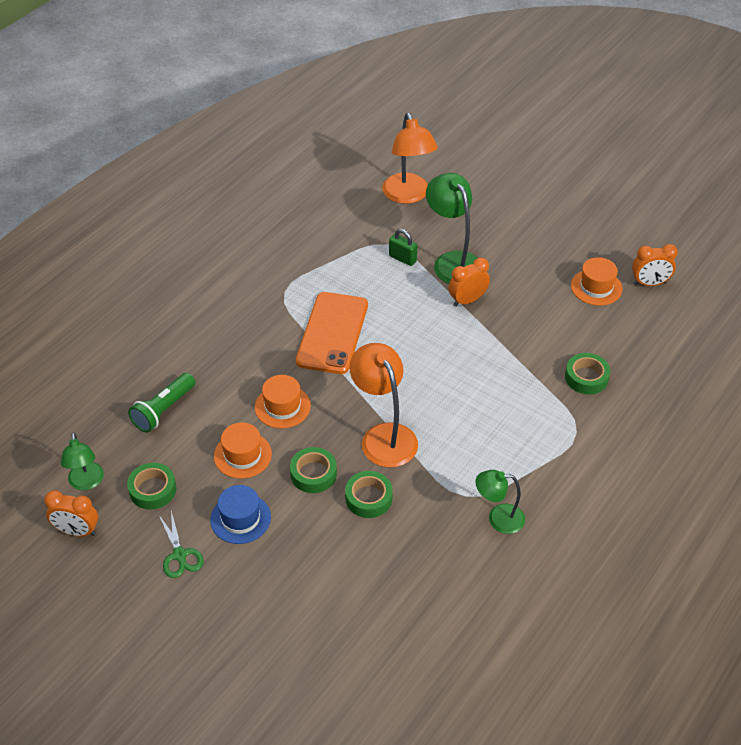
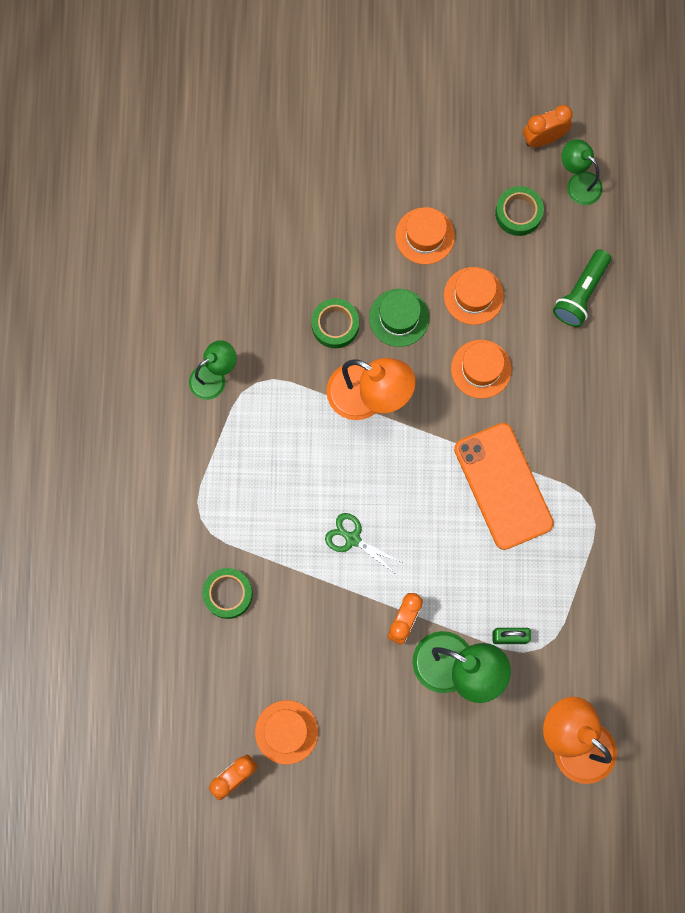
camera: 145 degrees right, 30 degrees up
(163, 410) = (581, 294): green flashlight -> green flashlight turned 150 degrees counterclockwise
(180, 555) = (444, 173): green scissors -> green scissors (352, 538)
(240, 518) = (425, 236): blue hat -> orange hat
(313, 474) = (399, 317): green tape -> green hat

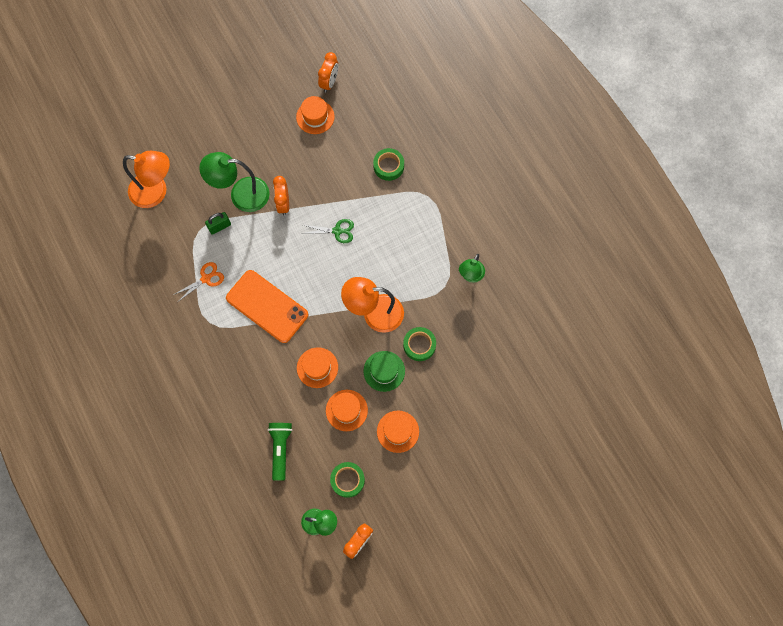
camera: 150 degrees right, 5 degrees down
(565, 571) = (206, 278): none -> orange scissors

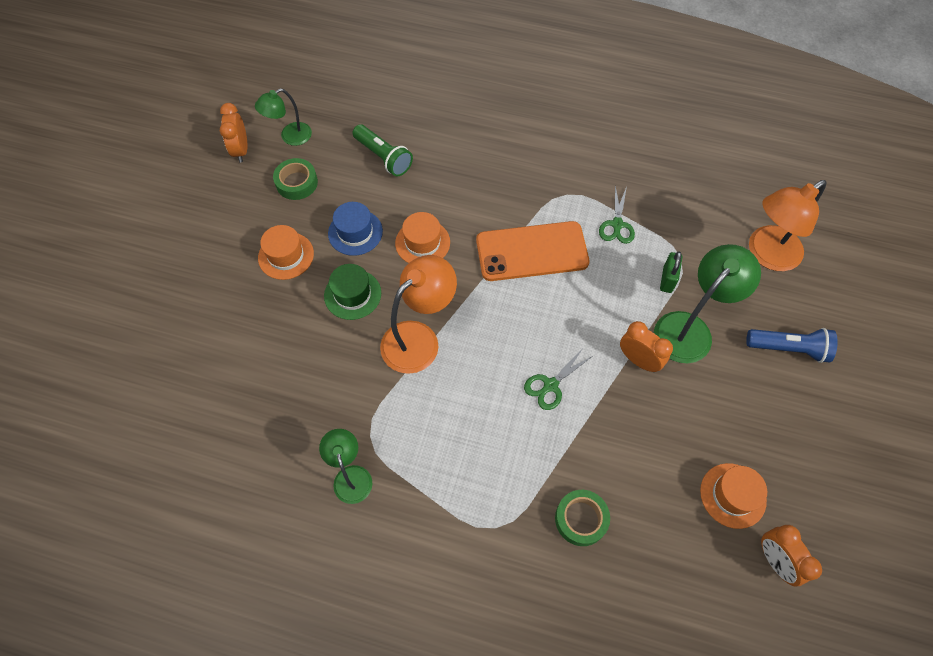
camera: 135 degrees right, 10 degrees down
(206, 278) = (617, 225): orange scissors -> green scissors
(210, 144) = (789, 348): none -> blue flashlight
(346, 410) = (355, 232): orange hat -> blue hat
(419, 345) = (339, 349): green tape -> none

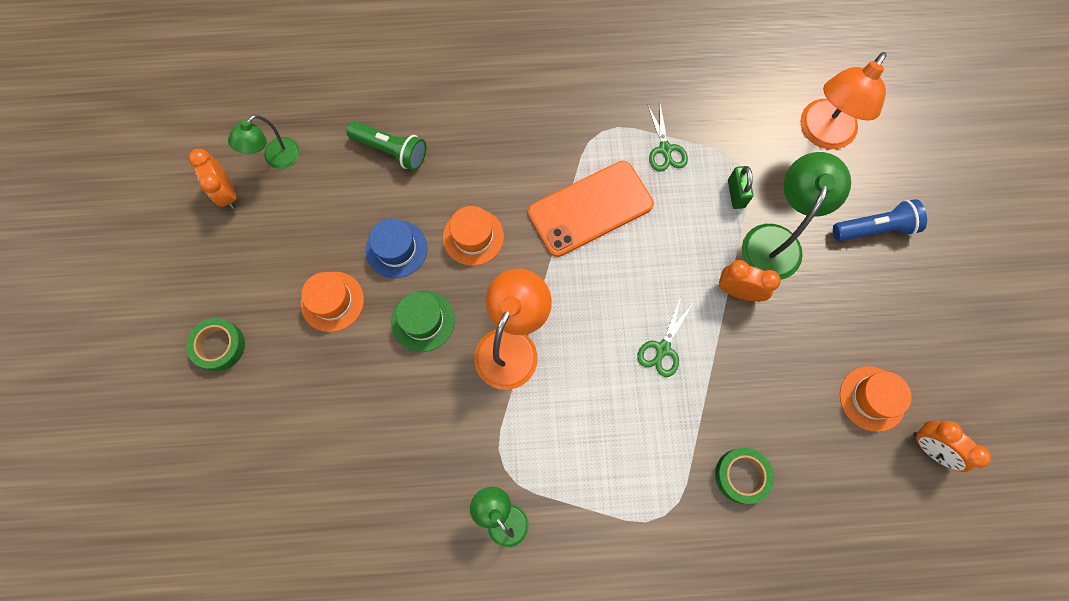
camera: 20 degrees left, 10 degrees up
(297, 183) = (307, 212): green tape -> green tape (219, 346)

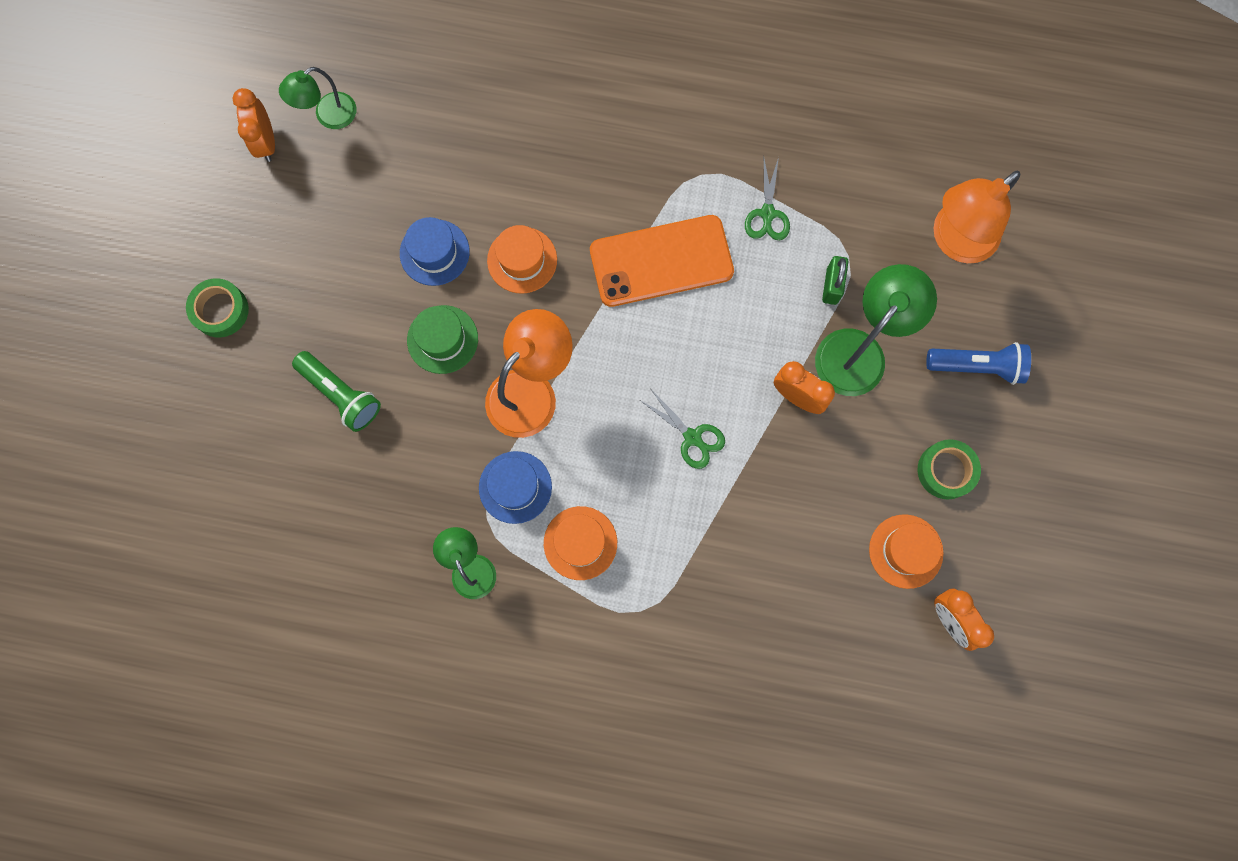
camera: 15 degrees right, 5 degrees up
(332, 301) = (351, 293): orange hat -> orange hat (580, 543)
(391, 151) = (457, 138): green flashlight -> green flashlight (341, 395)
(522, 433) = (515, 487): none -> blue hat
(662, 349) = (693, 438): green scissors -> green scissors turned 90 degrees counterclockwise
(741, 475) = (735, 593): green tape -> green tape (946, 470)

